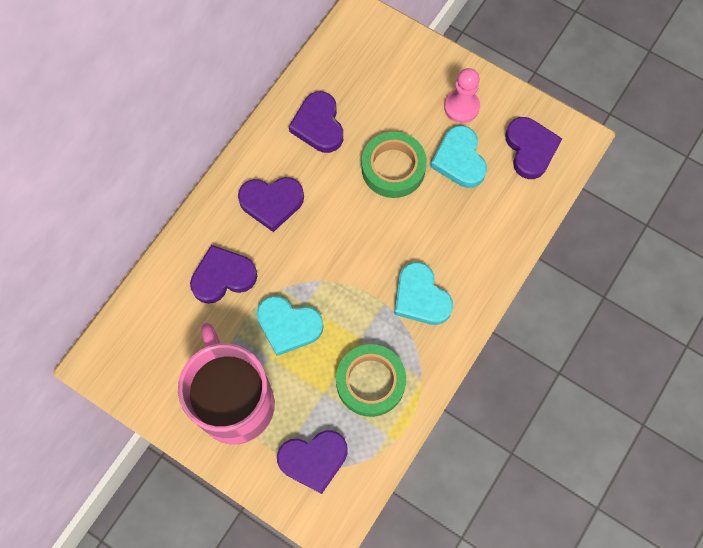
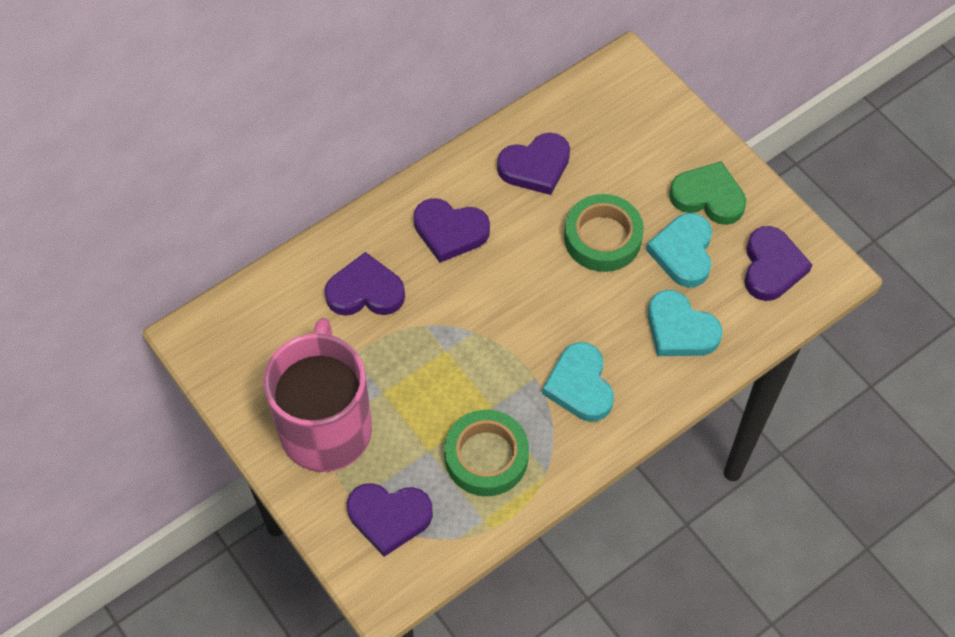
camera: 20 degrees right, 10 degrees down
(288, 326) = (417, 366): turquoise heart -> turquoise heart (680, 329)
(318, 125) = (535, 167): purple heart -> purple heart turned 120 degrees counterclockwise
(461, 107) = (708, 197): pink pawn -> green heart

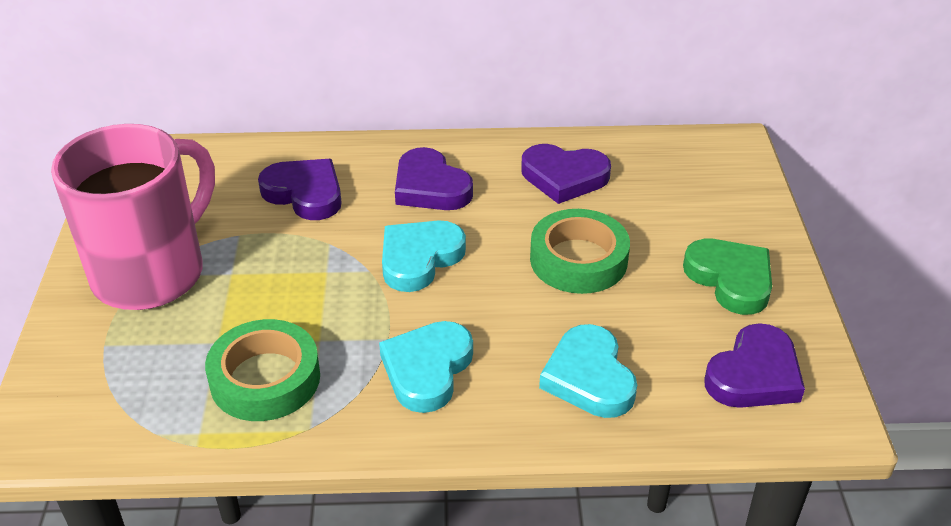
camera: 35 degrees right, 20 degrees down
(389, 517) = (116, 376): purple heart -> none
(683, 253) = (657, 312): turquoise heart -> turquoise heart (419, 258)

